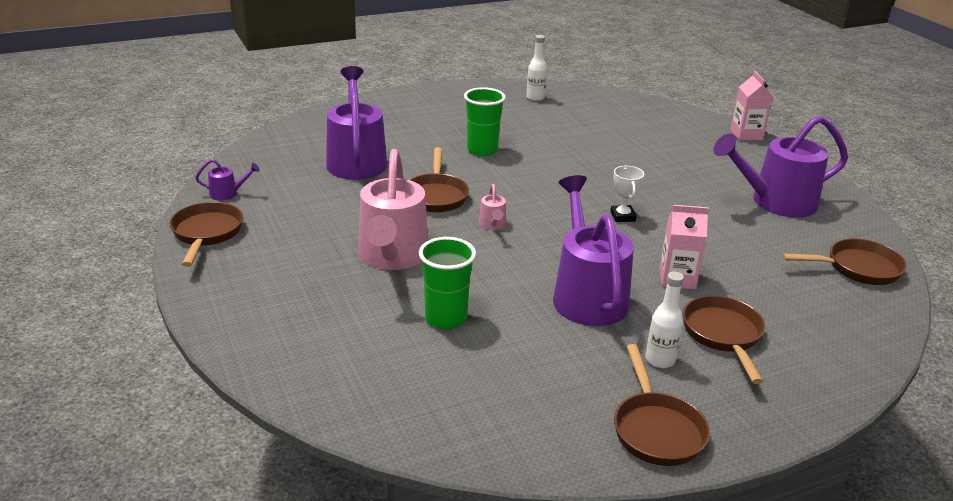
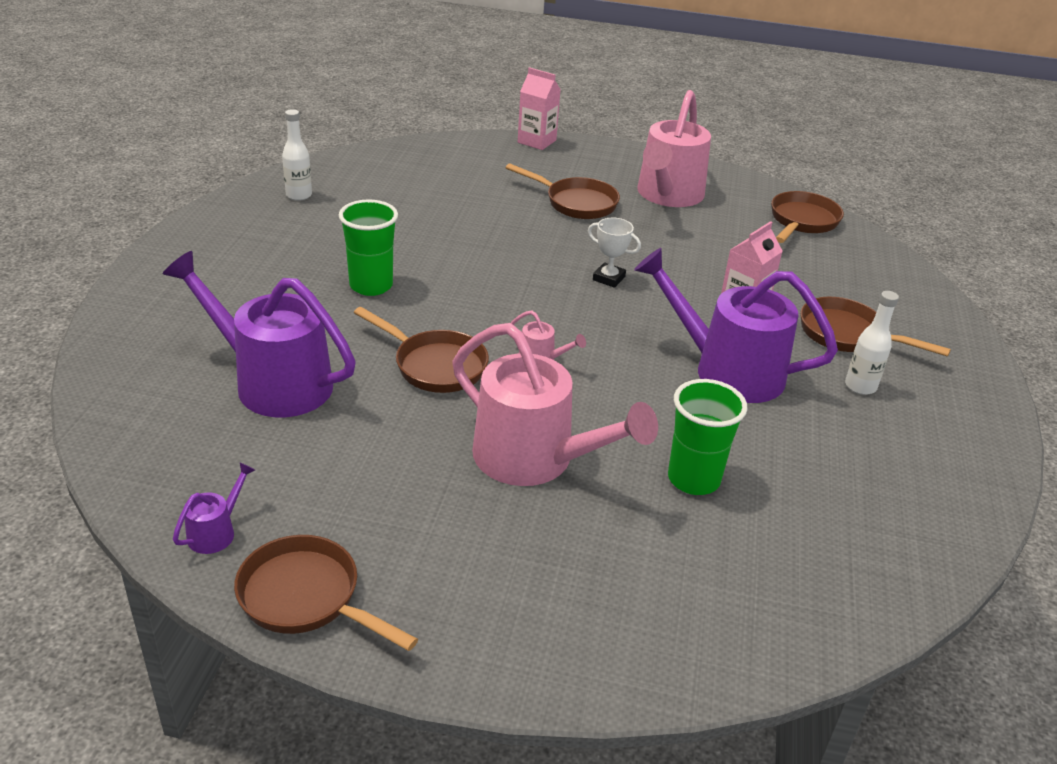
camera: 55 degrees left, 5 degrees up
(656, 430) = (957, 442): brown pan -> brown pan (576, 203)
(775, 202) = (667, 196): purple watering can -> pink watering can

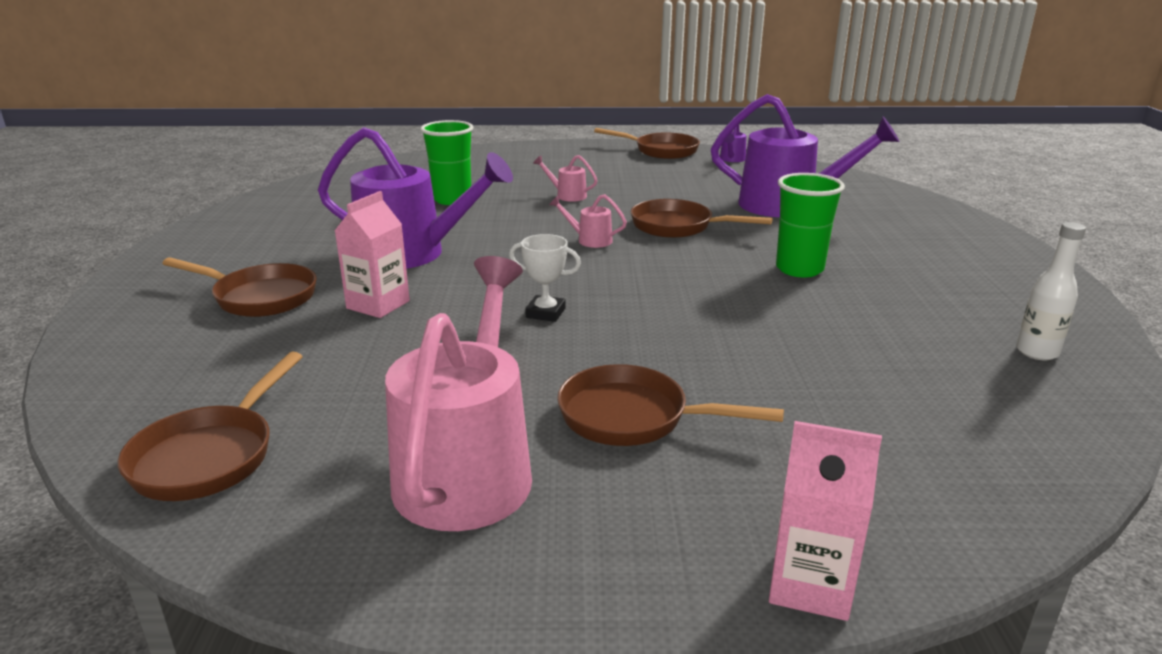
camera: 170 degrees right, 10 degrees down
(536, 460) = (567, 195): pink watering can -> pink watering can, size x0.41
(860, 386) = (280, 259): white bottle -> none

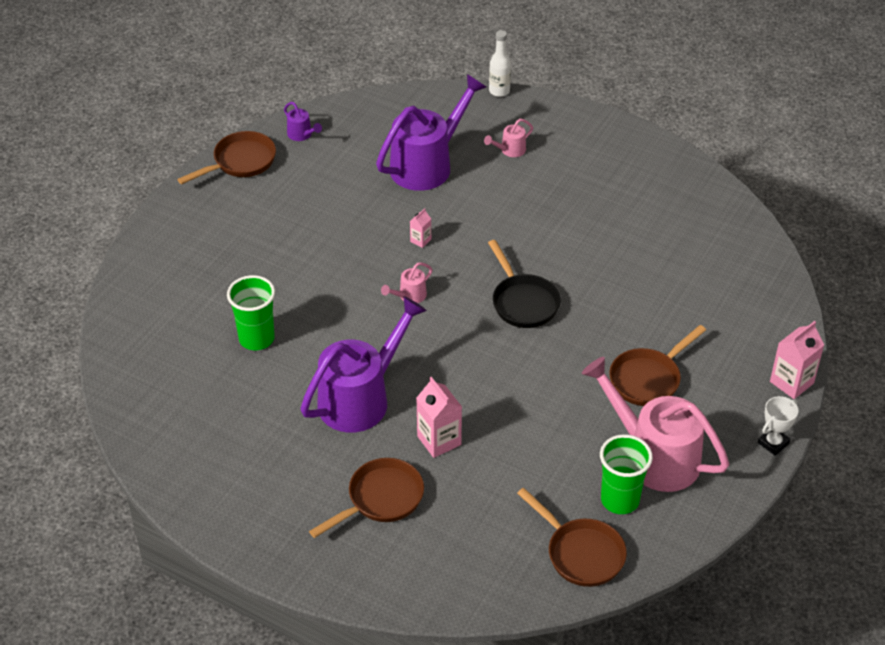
camera: 60 degrees left, 20 degrees up
(545, 313) = (509, 365): white trophy -> white trophy (773, 443)
(567, 195) = (306, 269): pink watering can -> pink watering can (510, 150)
(663, 295) = (523, 302): none -> black pan
(678, 227) = (420, 240): brown pan -> pink carton
(799, 269) = (532, 223): green cup -> green cup (620, 500)
(1037, 352) = (687, 199): white bottle -> white bottle (499, 91)

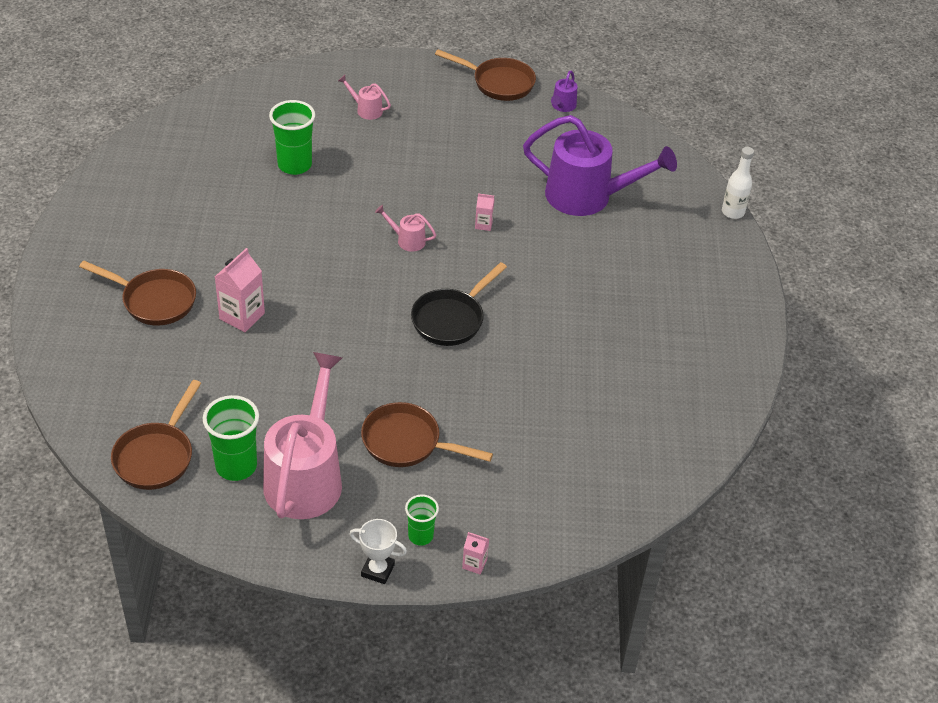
camera: 60 degrees right, 0 degrees up
(361, 397) = (264, 250): purple watering can -> none
(510, 150) = (653, 246): pink watering can -> pink watering can (366, 110)
(750, 405) = (420, 536): none -> green cup
(791, 382) = (474, 564): pink carton -> pink carton, size x0.53

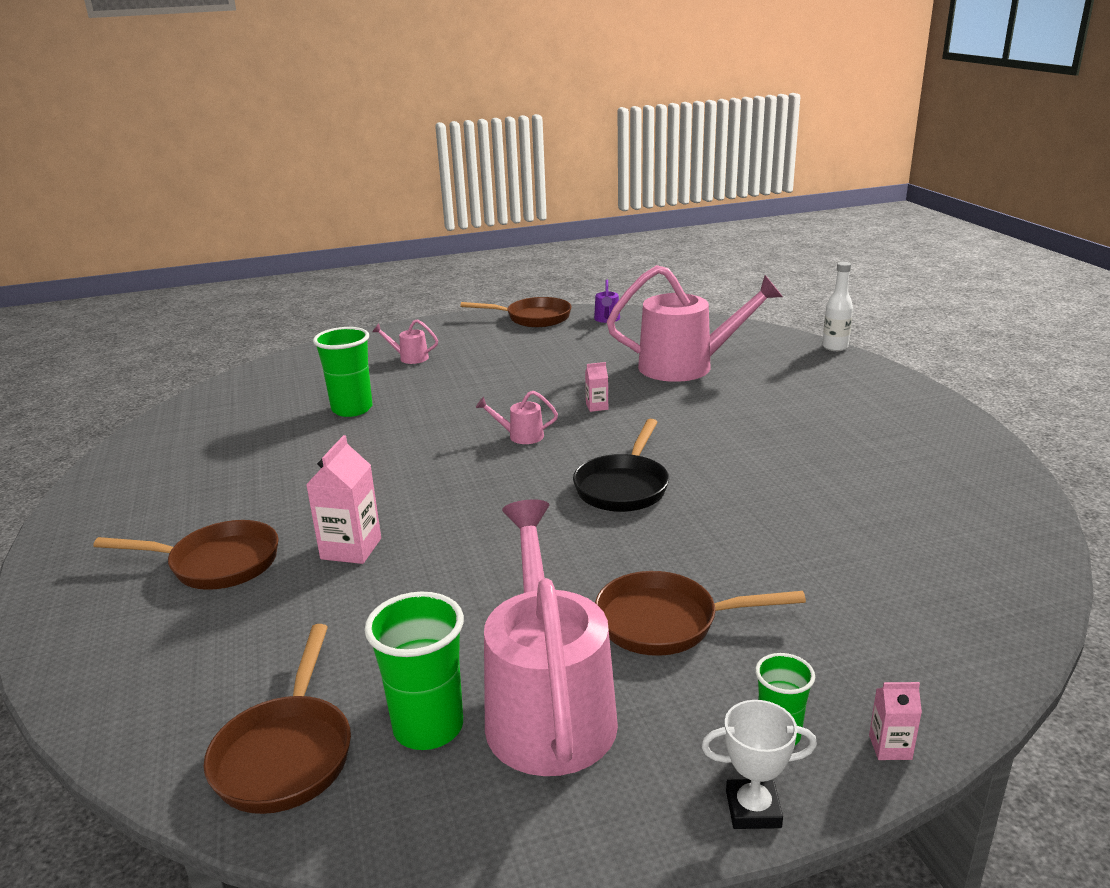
camera: 15 degrees left, 20 degrees down
(588, 197) = (687, 366): purple watering can -> pink watering can

